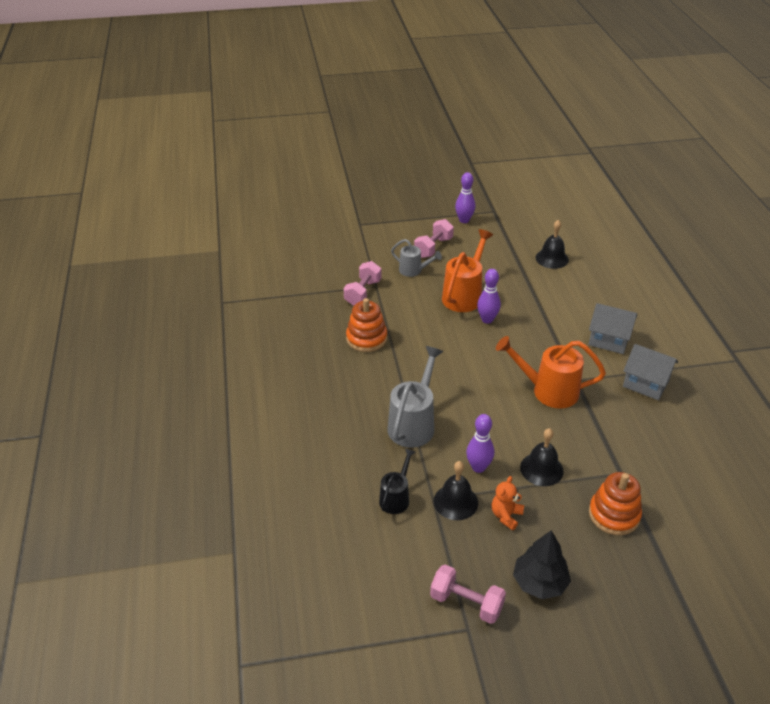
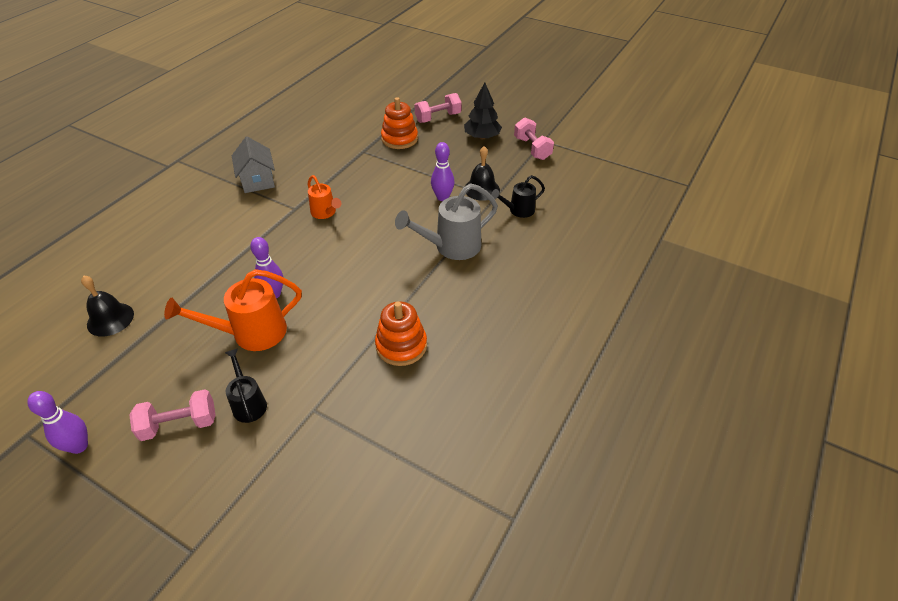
camera: 140 degrees left, 5 degrees up
(363, 292) = (338, 409): pink dumbbell -> pink dumbbell (438, 118)
(414, 271) = (248, 403): grey watering can -> black watering can
(506, 516) = (460, 168): orange teddy bear -> none
(541, 469) = (404, 176): black bell -> none
(548, 390) = (325, 213): orange watering can -> orange watering can, size x0.59
(609, 340) = (221, 219): grey house -> none

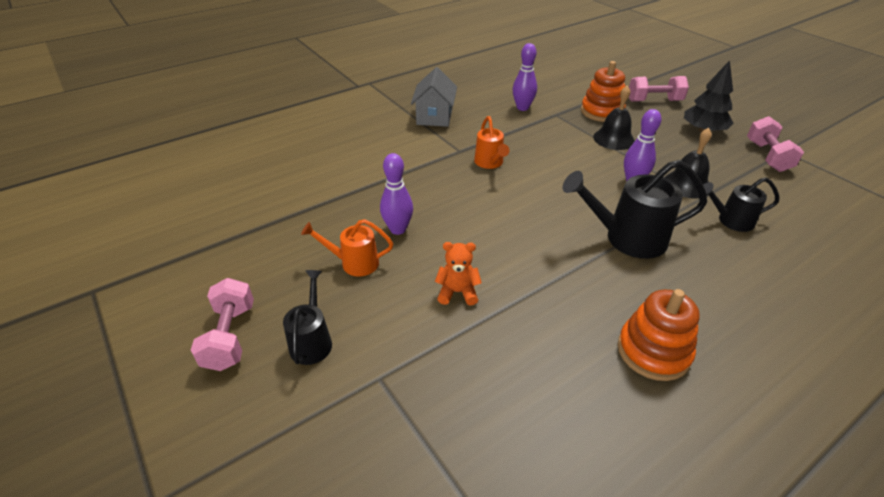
camera: 25 degrees right, 5 degrees down
(79, 446) = (127, 321): purple bowling pin -> purple bowling pin (522, 108)
(110, 319) = (231, 205): black bell -> black bell (614, 139)
(179, 424) = (230, 337): pink dumbbell -> pink dumbbell turned 75 degrees clockwise
(250, 333) = (354, 263): orange watering can -> orange watering can, size x0.59
(343, 328) = (457, 292): none -> orange teddy bear
(401, 346) = (520, 337): orange stacking toy -> orange stacking toy (653, 351)
(451, 247) = (626, 238): grey watering can -> black watering can

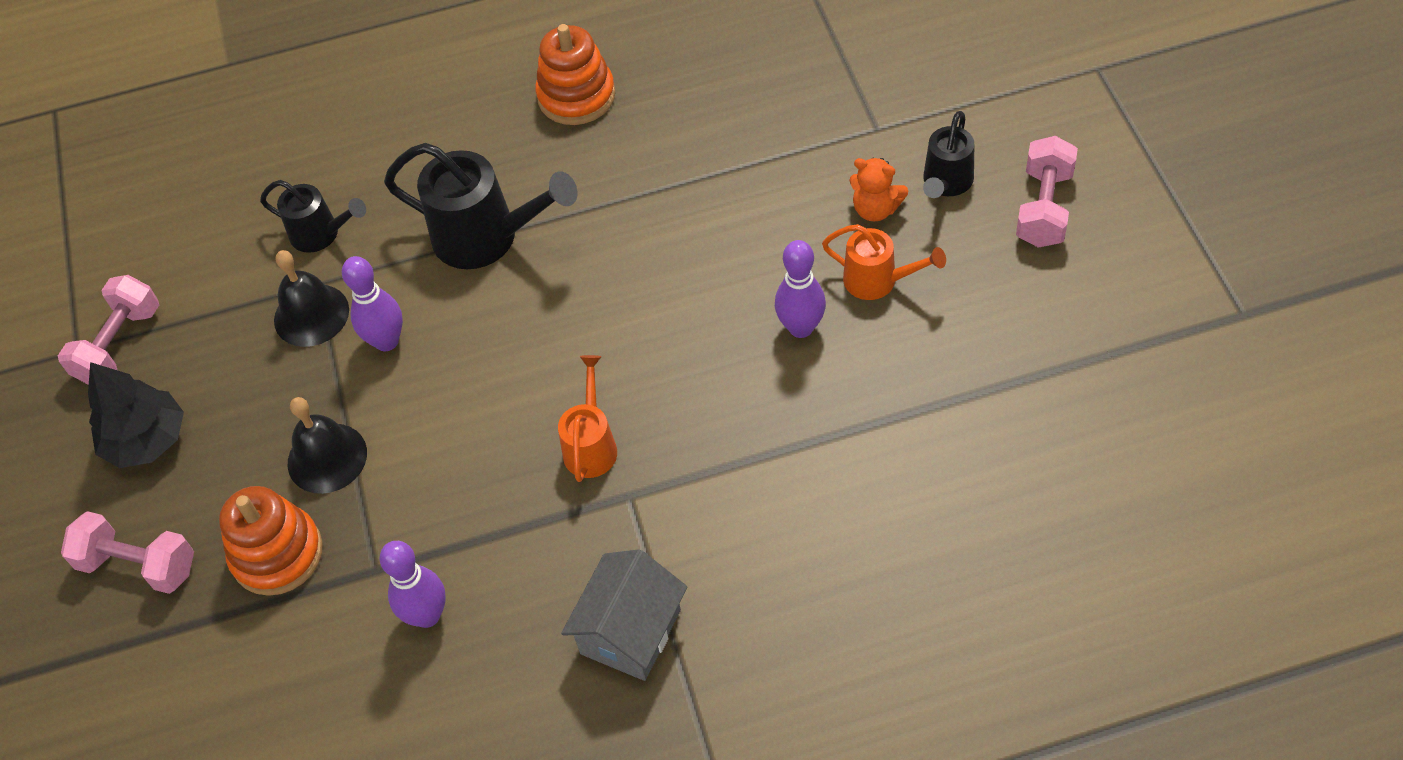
camera: 155 degrees left, 15 degrees up
(457, 292) = (754, 207): orange teddy bear -> orange teddy bear (875, 209)

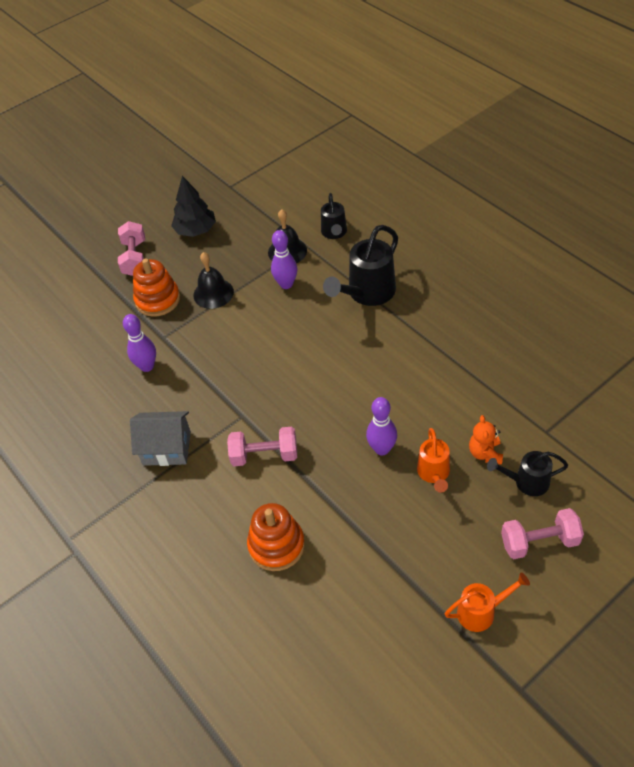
camera: 65 degrees right, 5 degrees down
(119, 345) = (239, 198): pink dumbbell -> pink dumbbell (264, 455)
(488, 238) = (367, 293): black watering can -> black watering can turned 45 degrees clockwise
(576, 96) = (480, 288): orange stacking toy -> orange stacking toy (276, 545)
(591, 444) = (265, 388): orange watering can -> orange watering can (481, 611)

